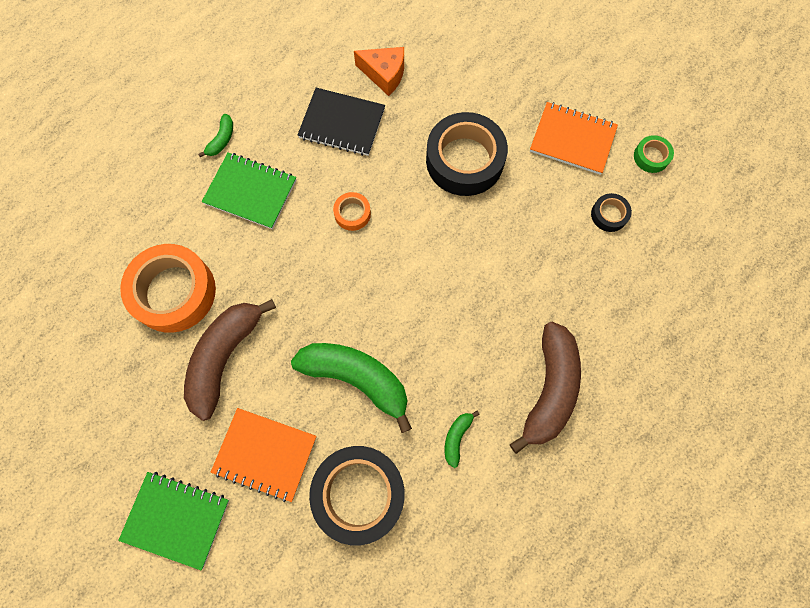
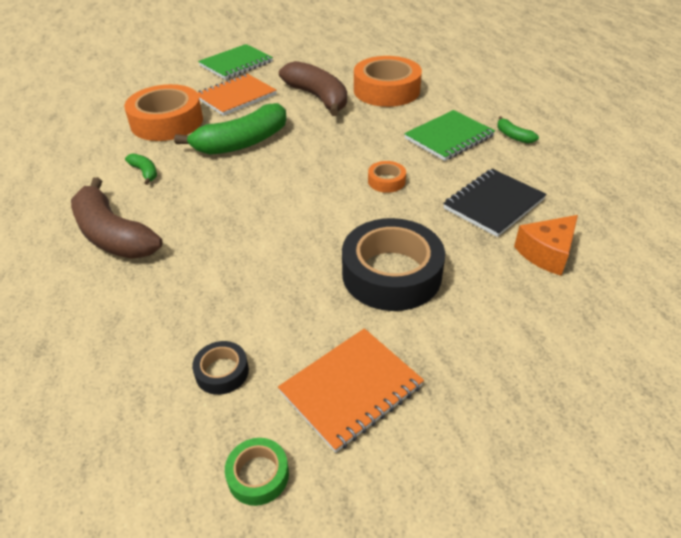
camera: 120 degrees right, 30 degrees down
(359, 494) = (167, 122): black tape -> orange tape

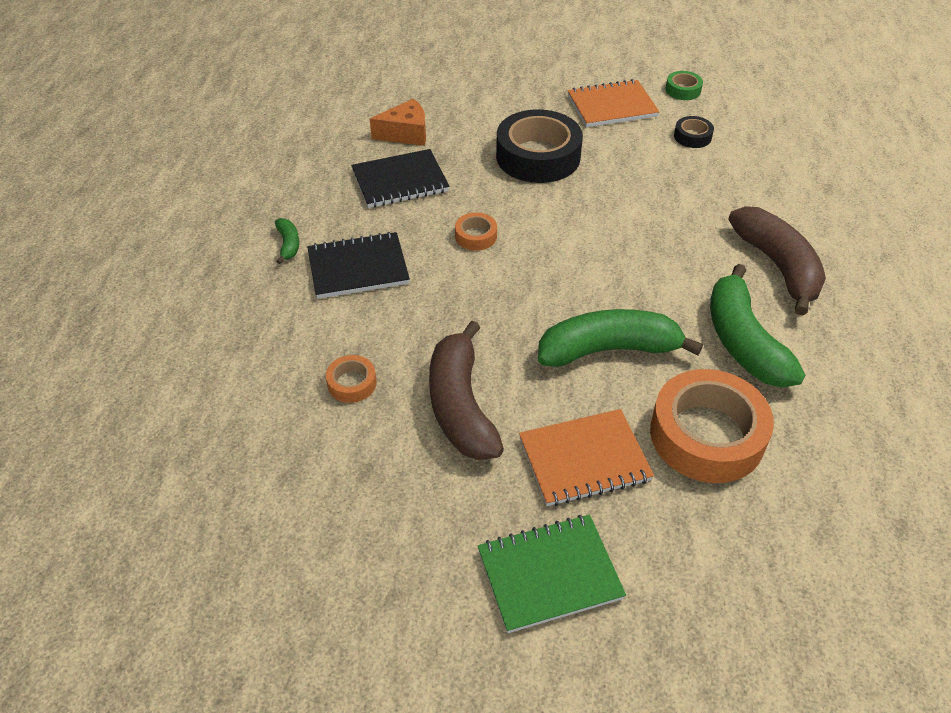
camera: 155 degrees left, 5 degrees up
(145, 172) = (743, 341): green banana -> green banana, size x2.27
(386, 90) = (352, 383): orange tape -> orange tape, size x0.45
(449, 137) = (358, 267): green notebook -> black notebook

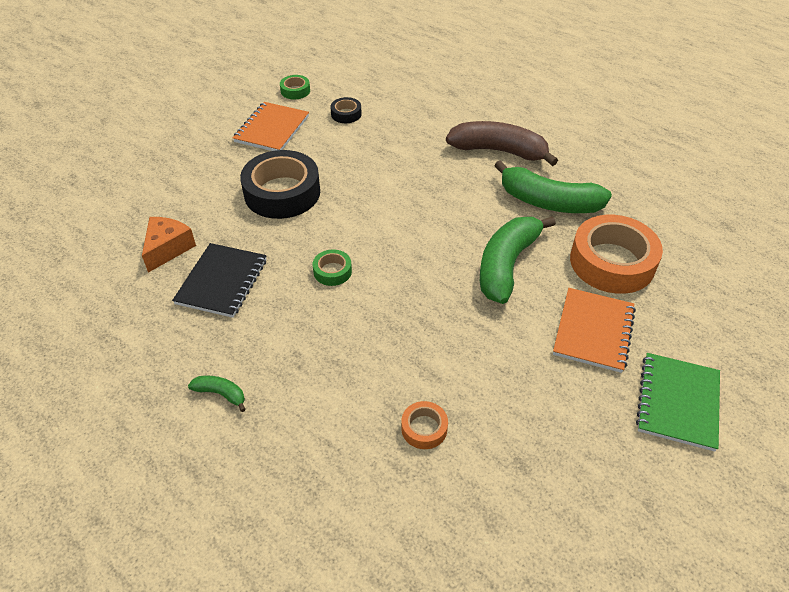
camera: 55 degrees left, 0 degrees up
(358, 267) = (297, 360): black notebook -> none
(461, 406) = (498, 371): brown banana -> none
(476, 236) = (332, 271): orange tape -> green tape

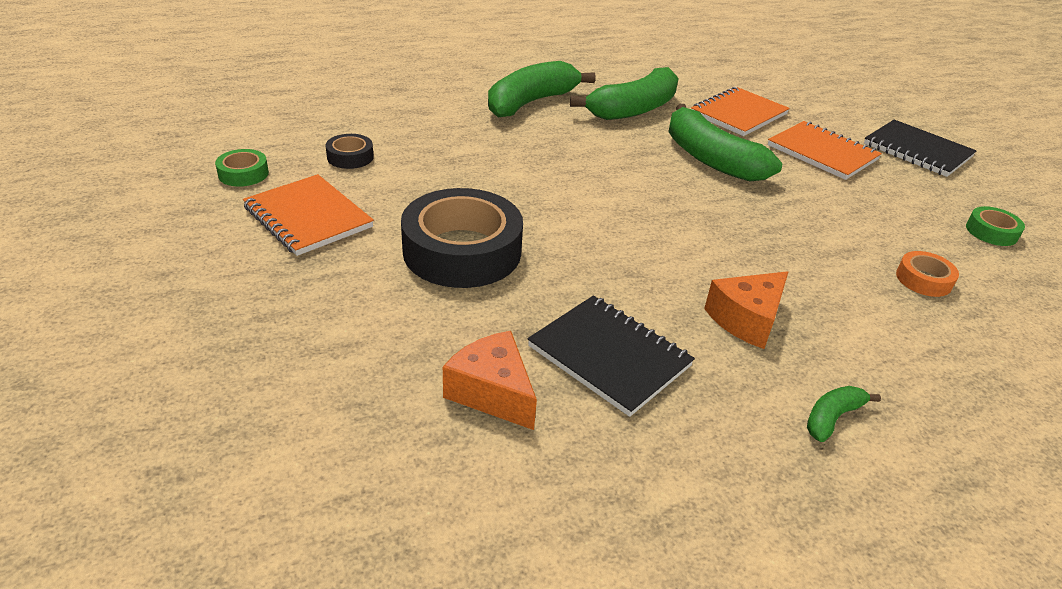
camera: 65 degrees left, 10 degrees down
(297, 333) = (746, 320): none -> orange cheese
(332, 271) = (650, 260): green tape -> green tape (991, 232)
(498, 151) = (531, 102): brown banana -> green banana
(612, 262) = (738, 114): orange tape -> orange notebook
(677, 402) = (917, 151): green notebook -> black notebook

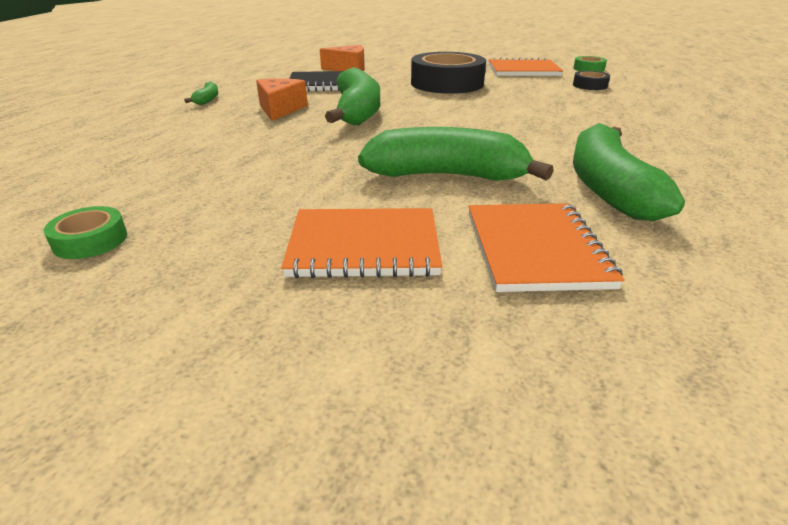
camera: 135 degrees right, 5 degrees down
(531, 102) = (660, 148): green banana -> green banana (357, 112)
(917, 151) = (230, 346): black notebook -> none
(923, 280) = (171, 165): orange tape -> none

